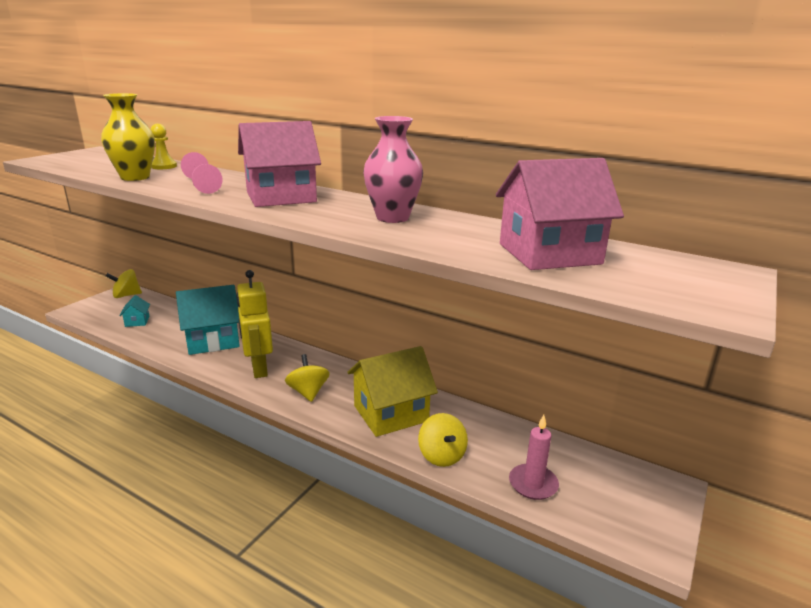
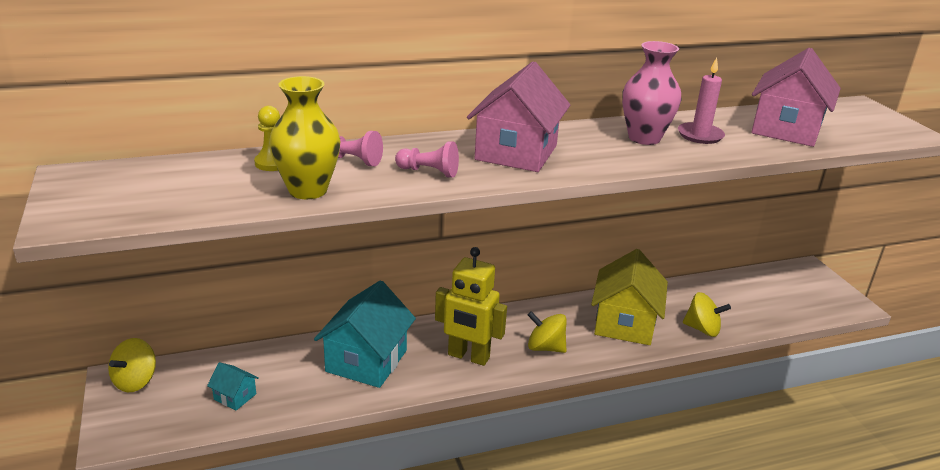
camera: 50 degrees left, 5 degrees up
(533, 484) = (766, 311): pink candle -> pink candle (700, 135)

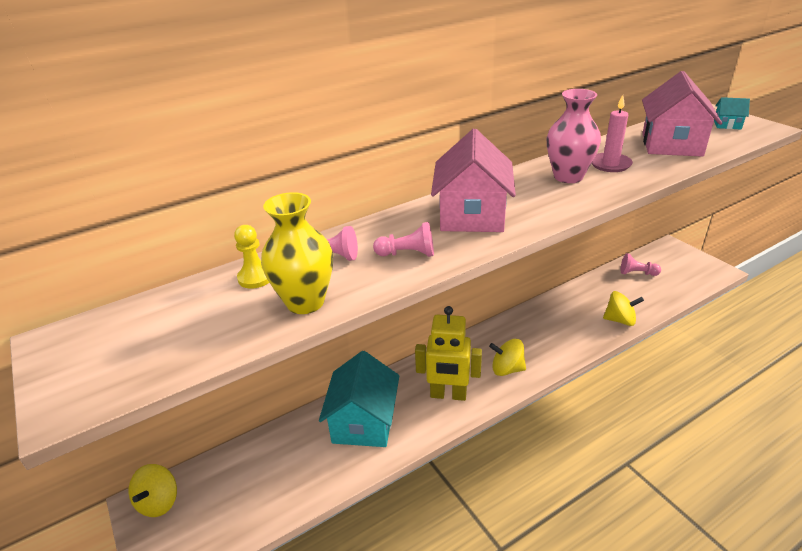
camera: 10 degrees left, 5 degrees up
(235, 396) = (259, 492): turquoise house -> turquoise house (727, 125)
(624, 323) = (559, 330): yellow house -> none
(750, 287) = (637, 273): none -> pink pawn

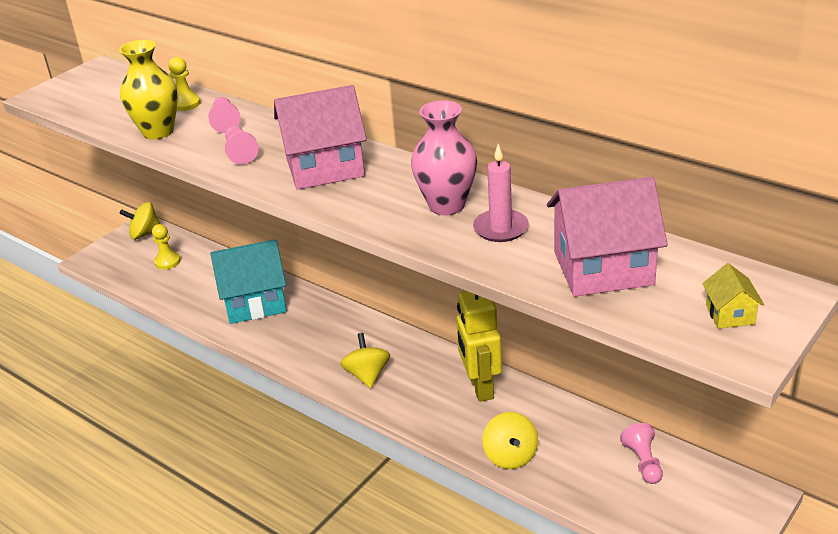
camera: 70 degrees right, 0 degrees up
(235, 486) = (167, 261): none -> yellow pawn
(448, 395) = (310, 343): yellow robot -> yellow robot (480, 387)
(727, 125) = (730, 314): turquoise house -> yellow house

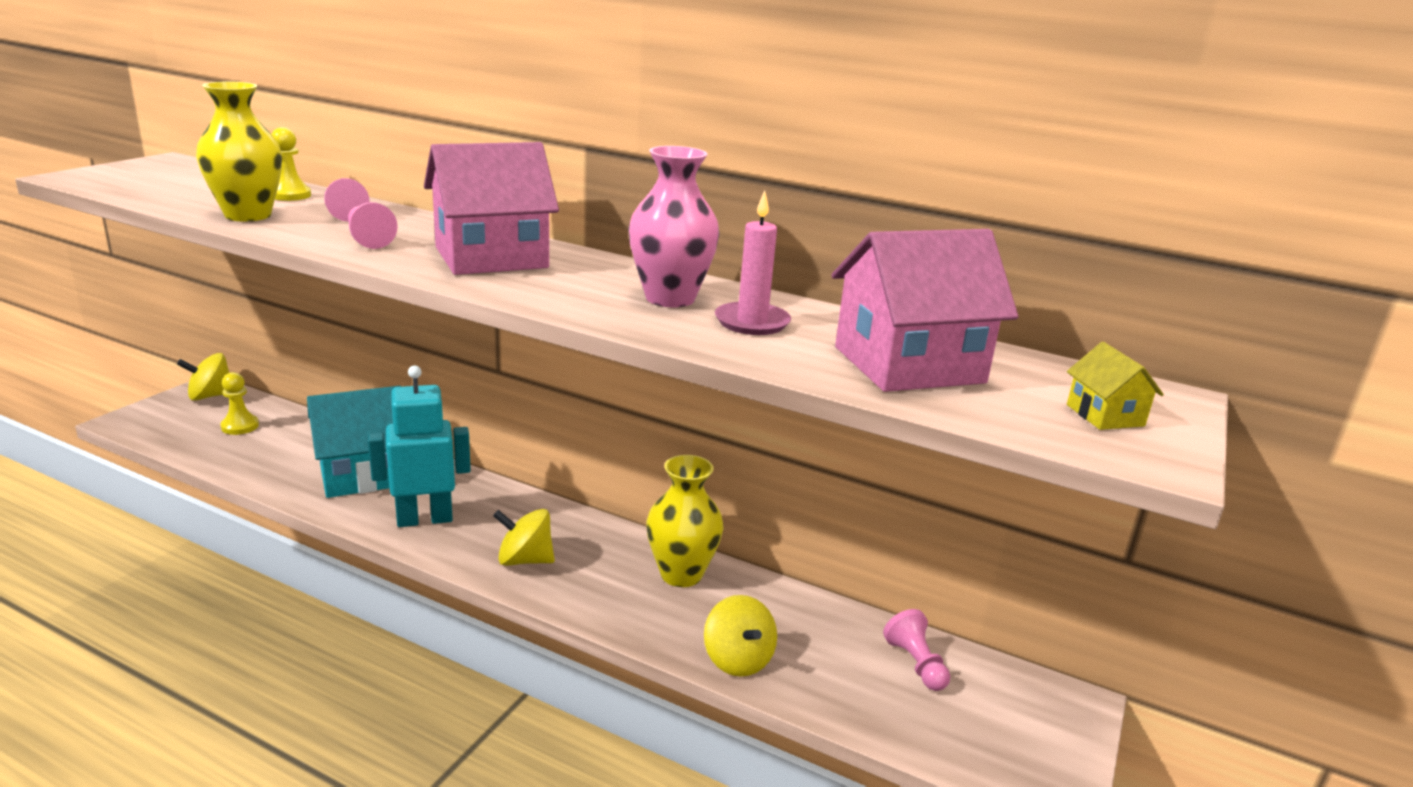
camera: 15 degrees left, 10 degrees down
(298, 341) = (424, 519): none -> turquoise robot
(367, 375) = (524, 560): yellow spinning top -> yellow spinning top turned 60 degrees counterclockwise
(480, 387) = (681, 574): yellow robot -> yellow vase

